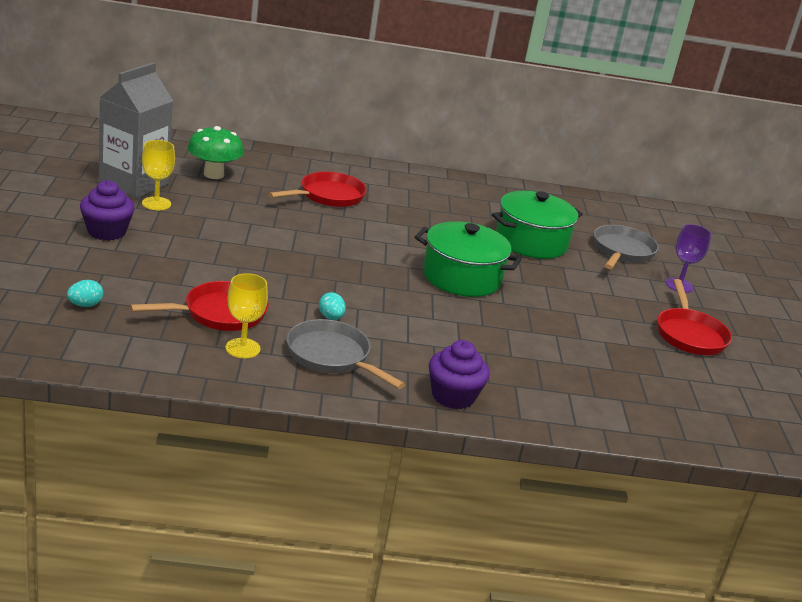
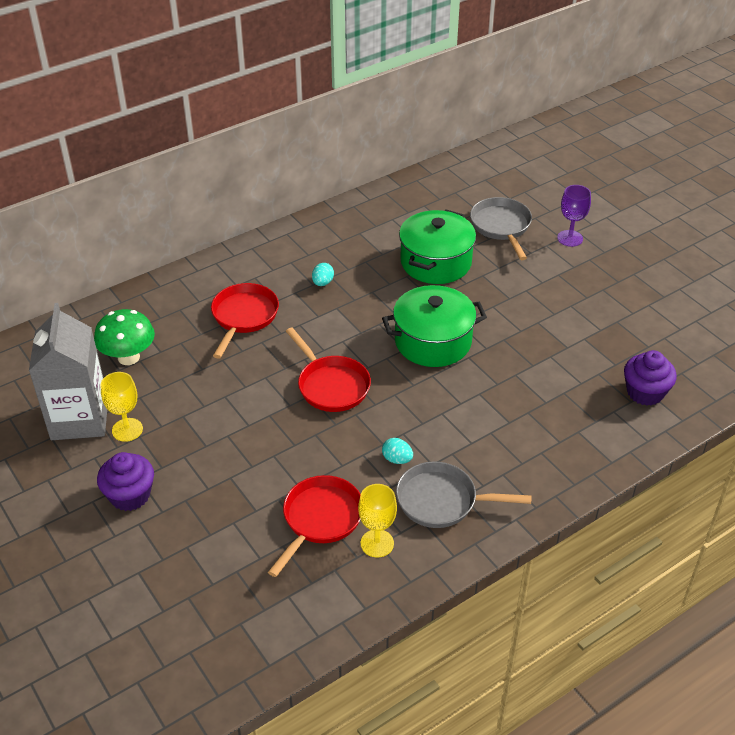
camera: 30 degrees left, 15 degrees up
(85, 305) = (216, 593): turquoise egg -> turquoise egg (322, 283)
(453, 396) = (554, 475): purple cupcake -> purple cupcake (645, 392)
(689, 334) = (623, 289): red pan -> red pan (331, 385)

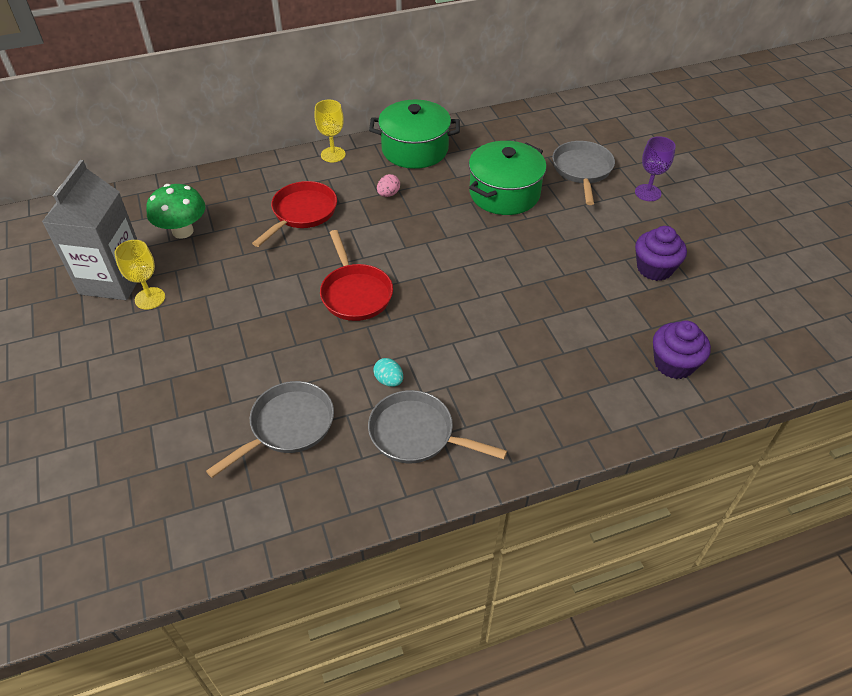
camera: 15 degrees right, 5 degrees up
(130, 495) = (122, 362): purple cupcake -> purple cupcake (654, 268)
(320, 519) = (288, 426): red pan -> grey pan
(322, 283) = (388, 194): turquoise egg -> pink egg
(377, 543) = (333, 464): yellow goblet -> yellow goblet (333, 154)
(433, 341) = (471, 269): green pot -> green pot (415, 149)

